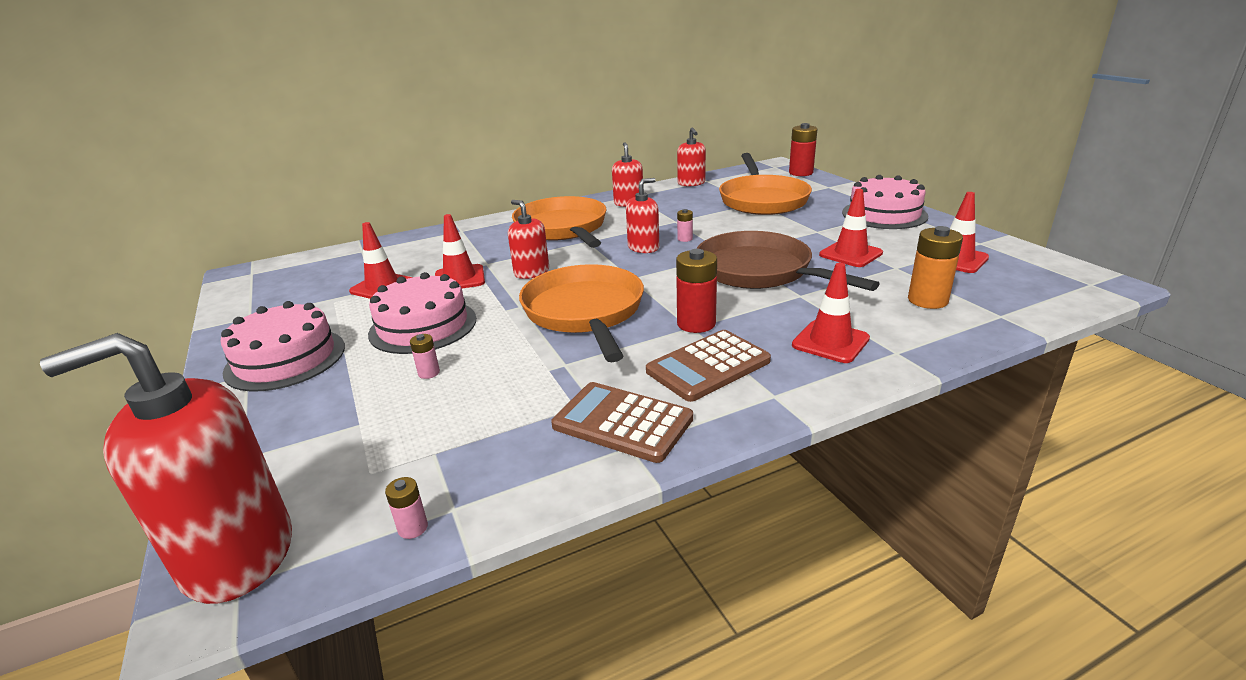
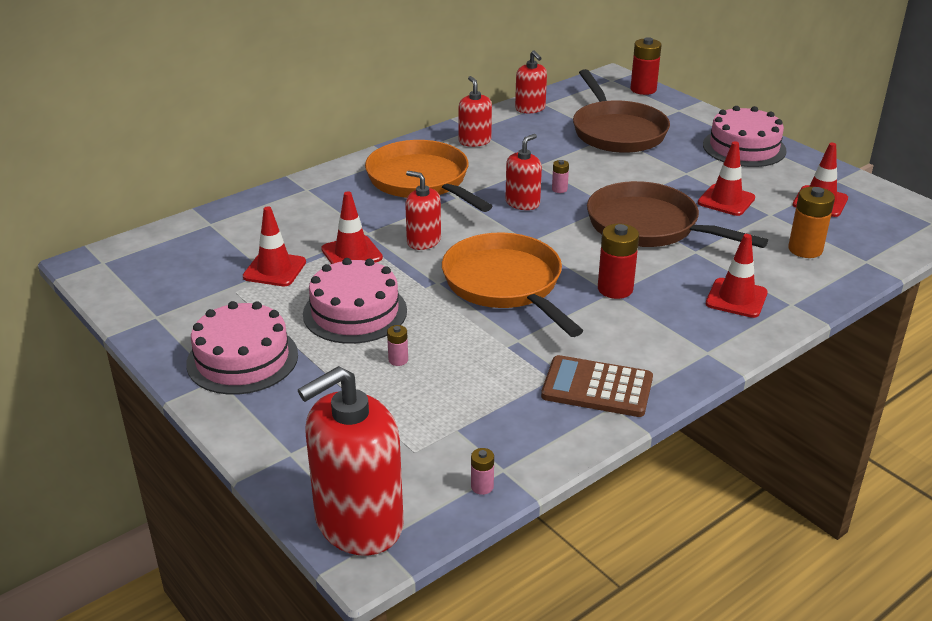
camera: 15 degrees left, 5 degrees up
(708, 366) = (644, 330): brown calculator -> none
(762, 200) = (617, 131): orange pan -> brown pan

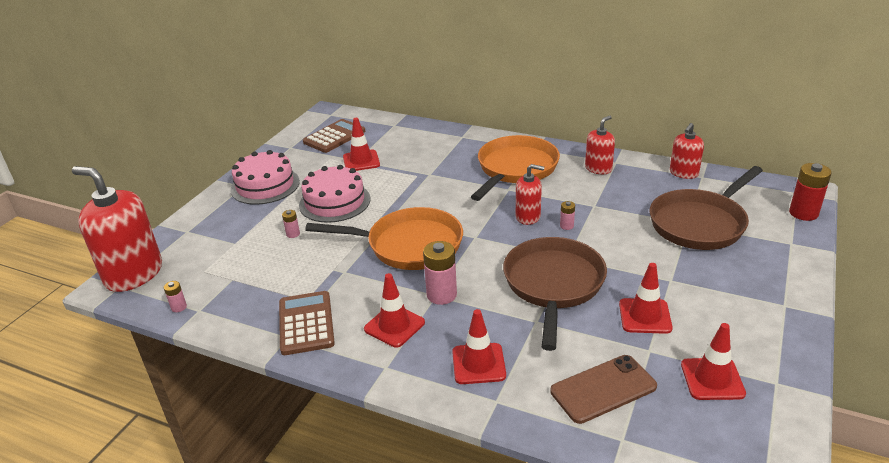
camera: 65 degrees right, 0 degrees up
(177, 274) = (334, 137): none -> brown calculator
(351, 253) = (399, 177): red traffic cone -> red traffic cone (394, 326)
(423, 241) = (437, 196): red soap dispenser -> none
(506, 285) = (408, 245): orange pan -> orange pan turned 60 degrees clockwise
(615, 289) = (441, 295): red battery -> pink battery
(744, 147) = (766, 301): pink cake -> none
(805, 249) = (603, 389): orange battery -> brown phone

